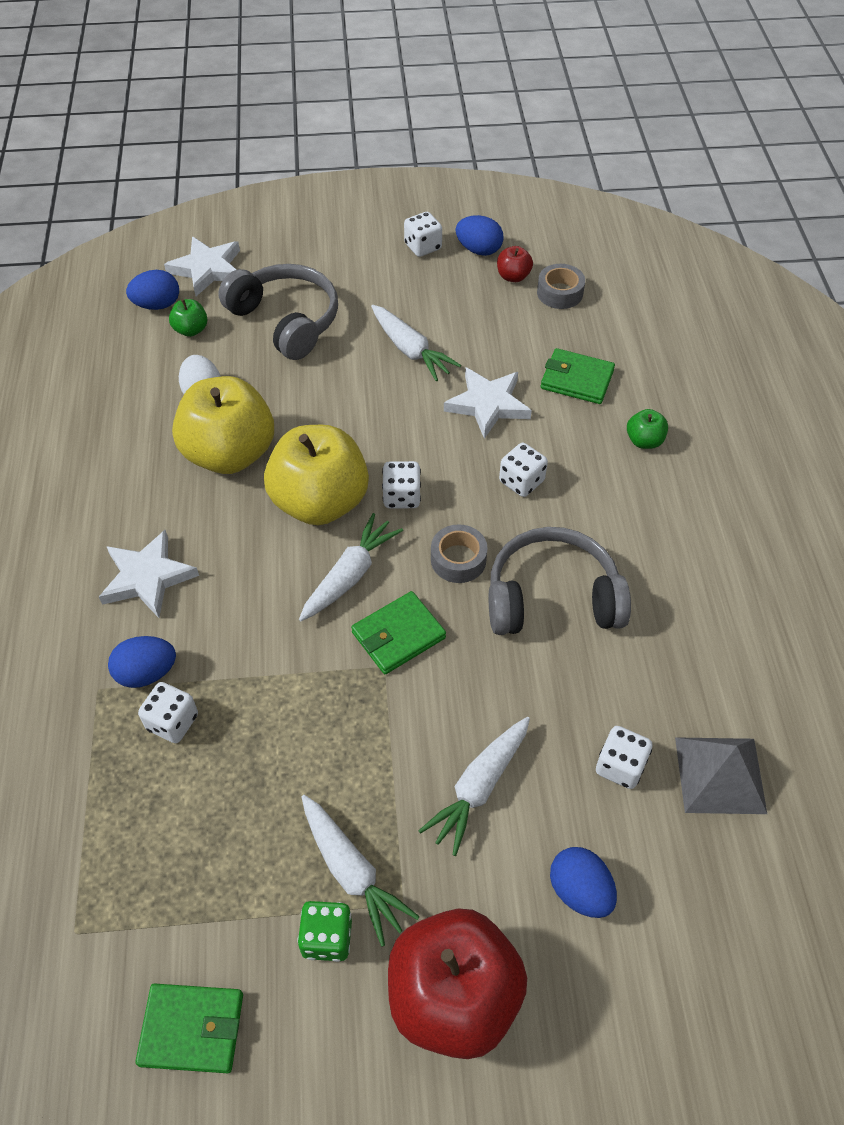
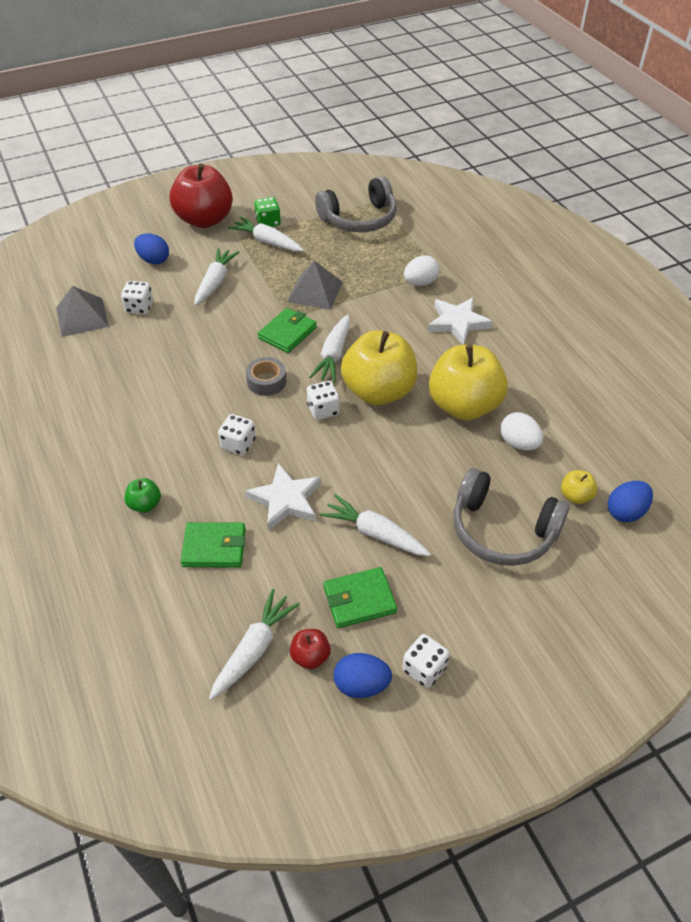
camera: 160 degrees right, 5 degrees down
(147, 673) = (420, 283): blue egg -> white egg
(172, 722) = (390, 268): white dice -> none
(191, 330) = (575, 496): green apple -> yellow apple
(192, 1029) = (311, 190): green wallet -> green wallet (359, 599)
(207, 269) = (616, 565): white star -> none
(321, 708) = (315, 291): none -> grey pyramid
(552, 597) = (196, 376): grey headphones -> grey headphones (359, 219)
(560, 293) = (254, 649): grey tape -> white carrot

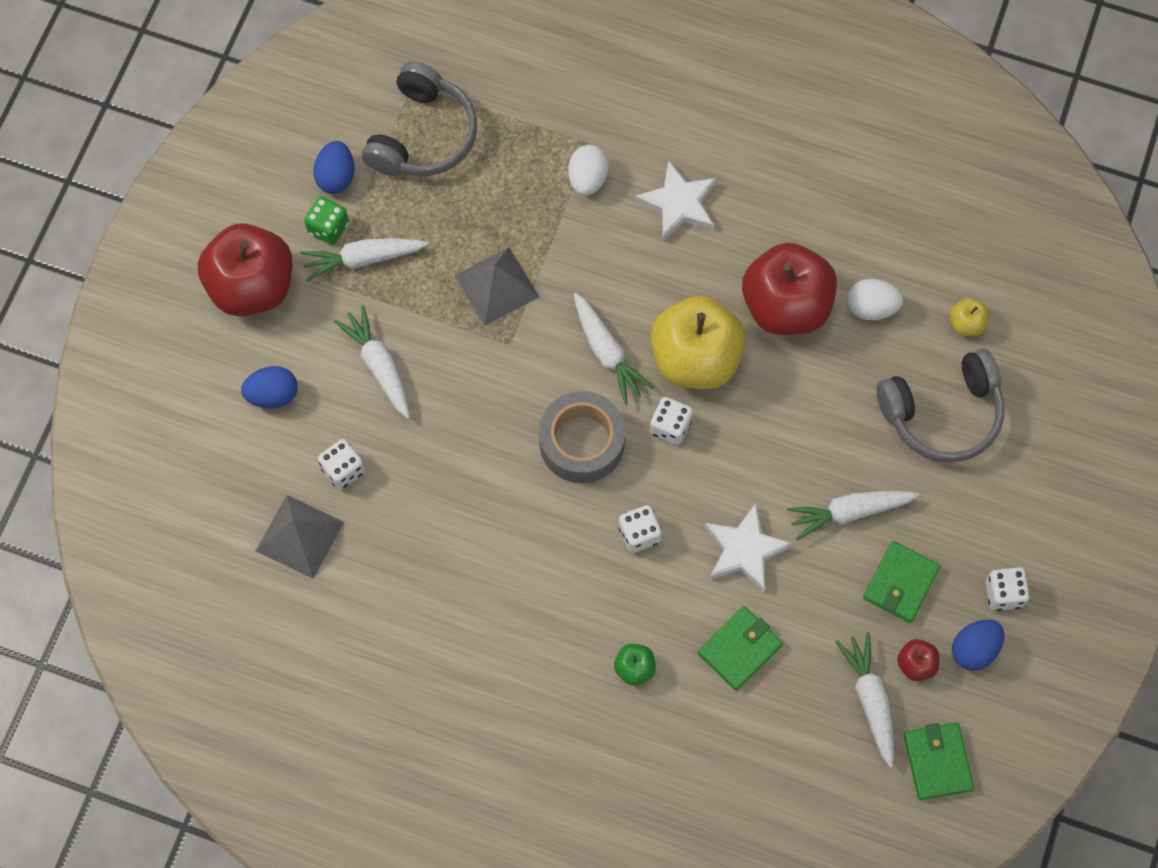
camera: 45 degrees left, 20 degrees up
(266, 381) = (582, 442): grey tape -> grey tape, size x1.67
(287, 333) = (532, 365): green wallet -> green wallet (937, 762)
(464, 405) = (786, 306): yellow apple -> red apple
(625, 512) = (1017, 305): blue egg -> blue egg (336, 177)

